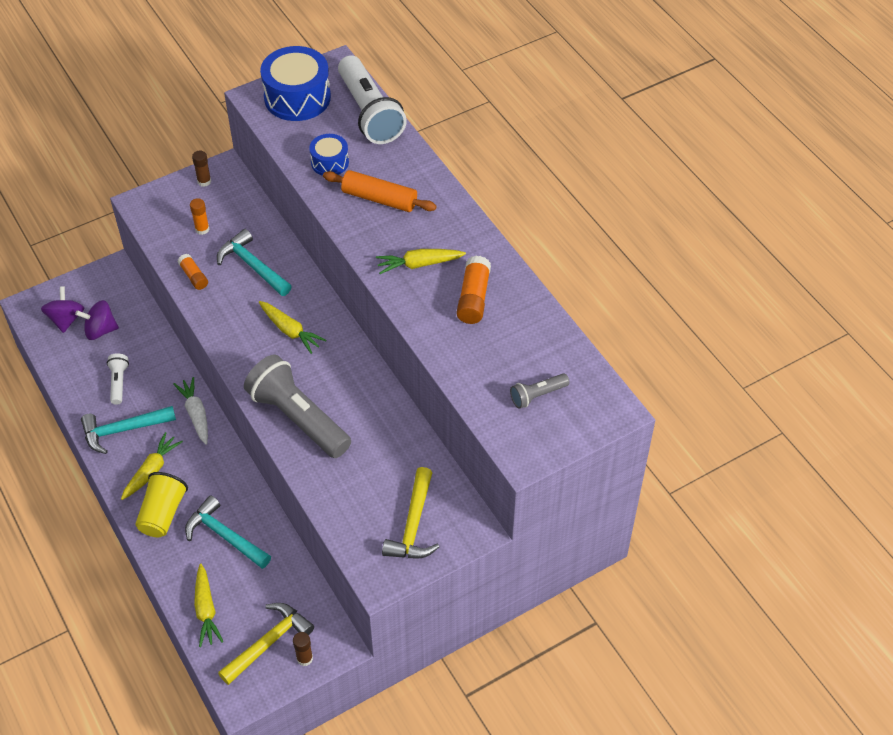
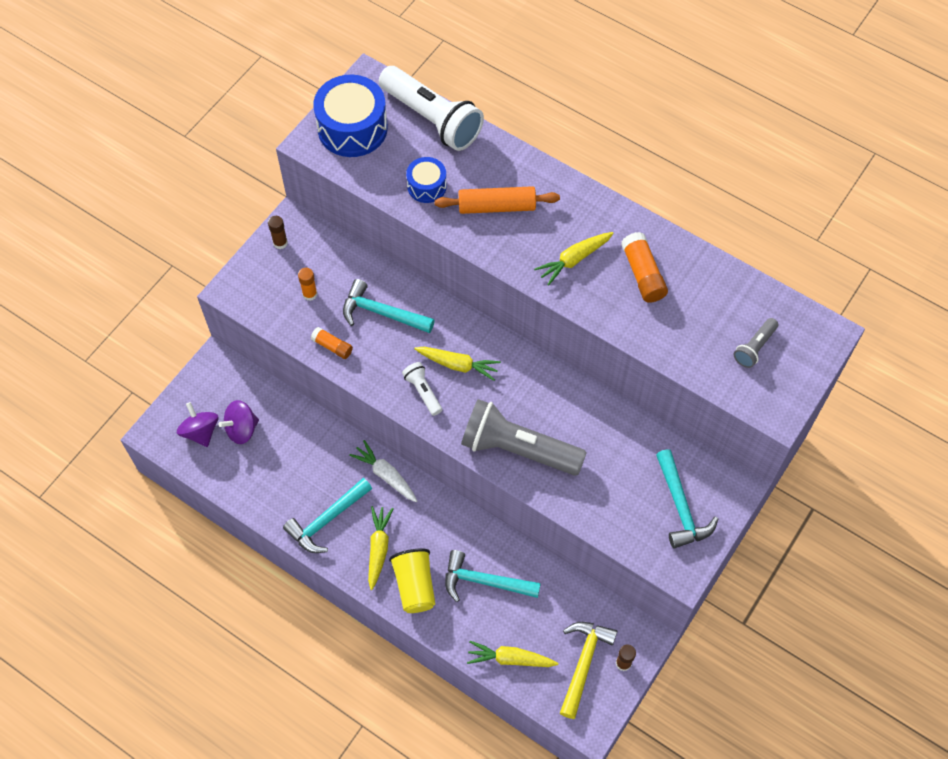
camera: 25 degrees left, 10 degrees up
(118, 382) = (293, 474): white flashlight -> white flashlight (423, 391)
(206, 610) = (510, 659): yellow carrot -> yellow carrot turned 135 degrees clockwise
(413, 525) = (680, 507): yellow hammer -> turquoise hammer

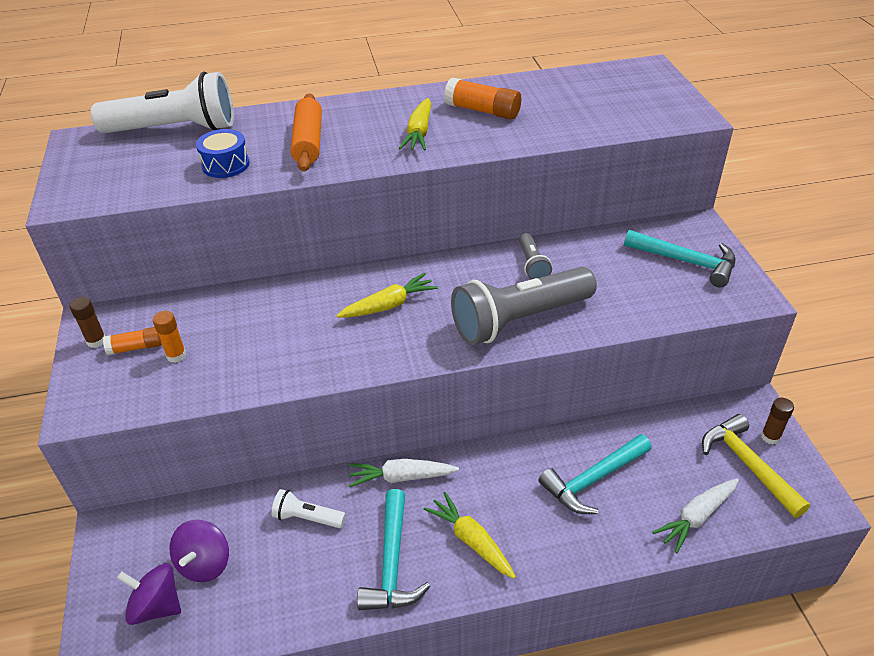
camera: 45 degrees left, 20 degrees down
(332, 346) = (250, 375): orange glue stick -> orange glue stick (136, 347)
(352, 128) = (99, 172): blue drum -> none
(382, 313) = (270, 320): turquoise hammer -> none
(415, 585) = (543, 539): yellow cup -> none
(423, 391) = (383, 344): white flashlight -> white flashlight (307, 518)
(497, 206) = (308, 142): orange rolling pin -> orange rolling pin turned 45 degrees counterclockwise
(510, 659) = (696, 517): yellow carrot -> white carrot
(754, 347) = (620, 98): grey flashlight -> grey flashlight (532, 265)

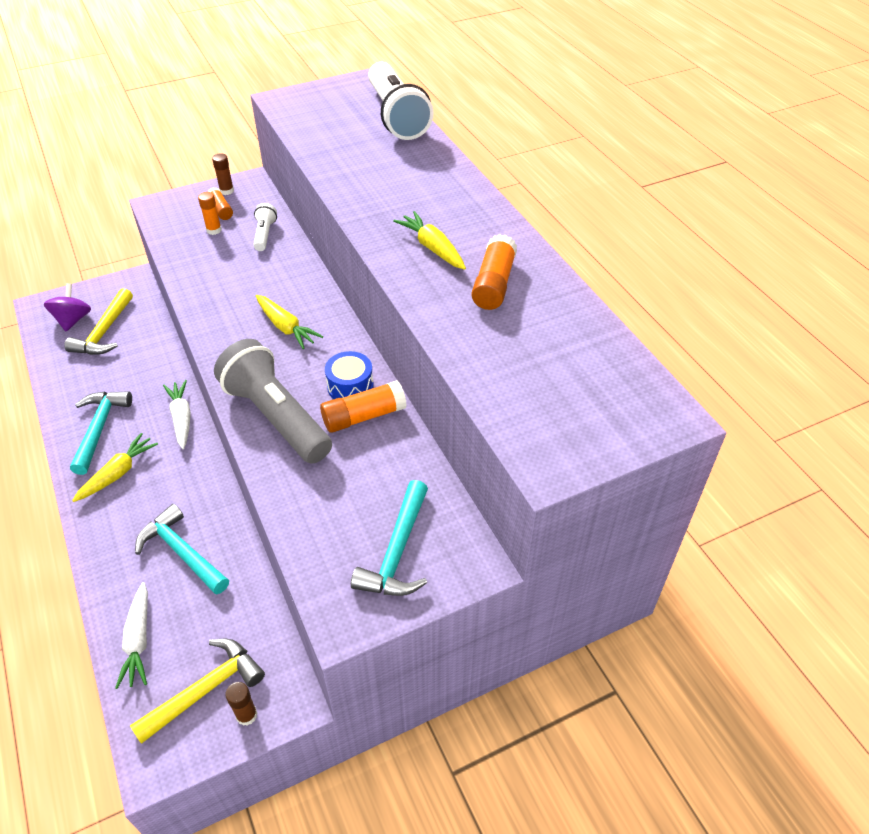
camera: 75 degrees right, 5 degrees up
(205, 563) = (104, 332): purple spinning top -> yellow hammer
(225, 165) = (347, 154): blue drum -> blue drum (350, 386)
(307, 518) = (142, 373): white flashlight -> white flashlight (264, 234)
(308, 142) = (396, 186): orange rolling pin -> none
(392, 563) = (99, 429): turquoise hammer -> turquoise hammer turned 105 degrees clockwise
(419, 133) = (432, 248): yellow carrot -> yellow carrot turned 60 degrees clockwise
(532, 265) = (363, 416): grey flashlight -> orange glue stick
(696, 517) = (138, 640): white carrot -> white carrot turned 135 degrees counterclockwise

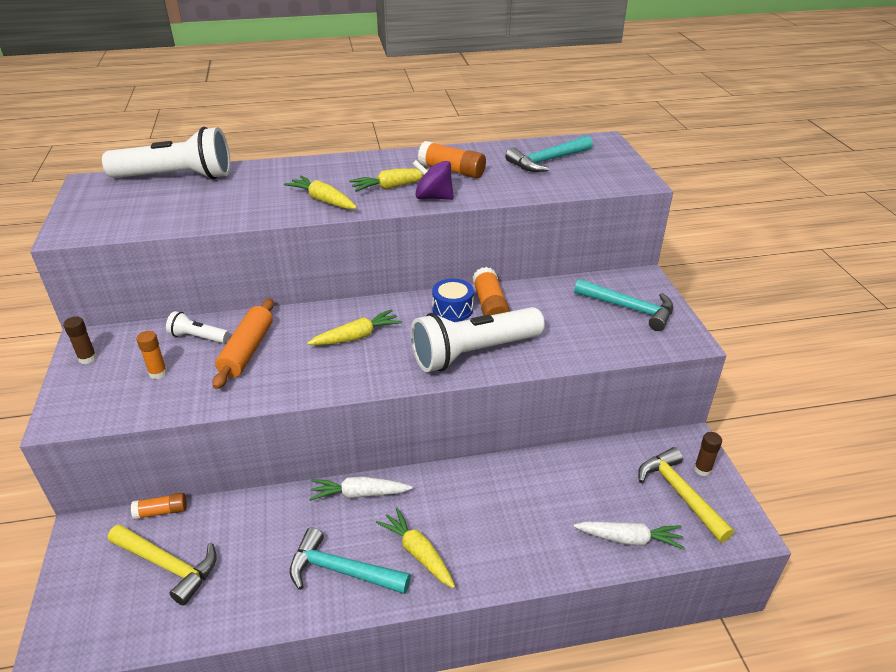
camera: 75 degrees left, 10 degrees down
(73, 320) = (117, 603): purple spinning top -> purple spinning top (433, 197)
(182, 552) = (536, 502): turquoise hammer -> turquoise hammer (547, 161)
(221, 210) = (122, 365): orange glue stick -> orange glue stick (161, 511)
(251, 267) = (247, 350): none -> orange rolling pin
(276, 417) = (473, 353): grey flashlight -> white flashlight
(382, 209) = (323, 200): none -> yellow carrot

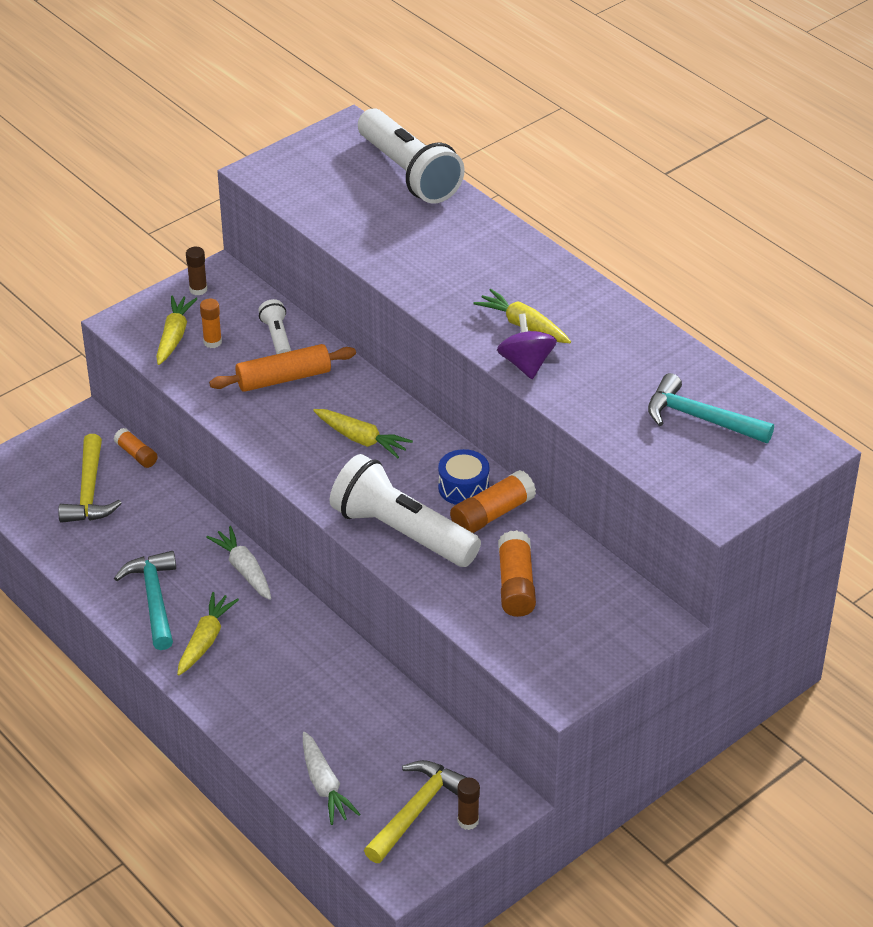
camera: 60 degrees right, 5 degrees up
(323, 200) = (450, 291): yellow carrot -> yellow carrot (174, 336)
(452, 171) = (602, 353): orange glue stick -> orange glue stick (516, 585)
(629, 308) = (582, 628): turquoise hammer -> none

